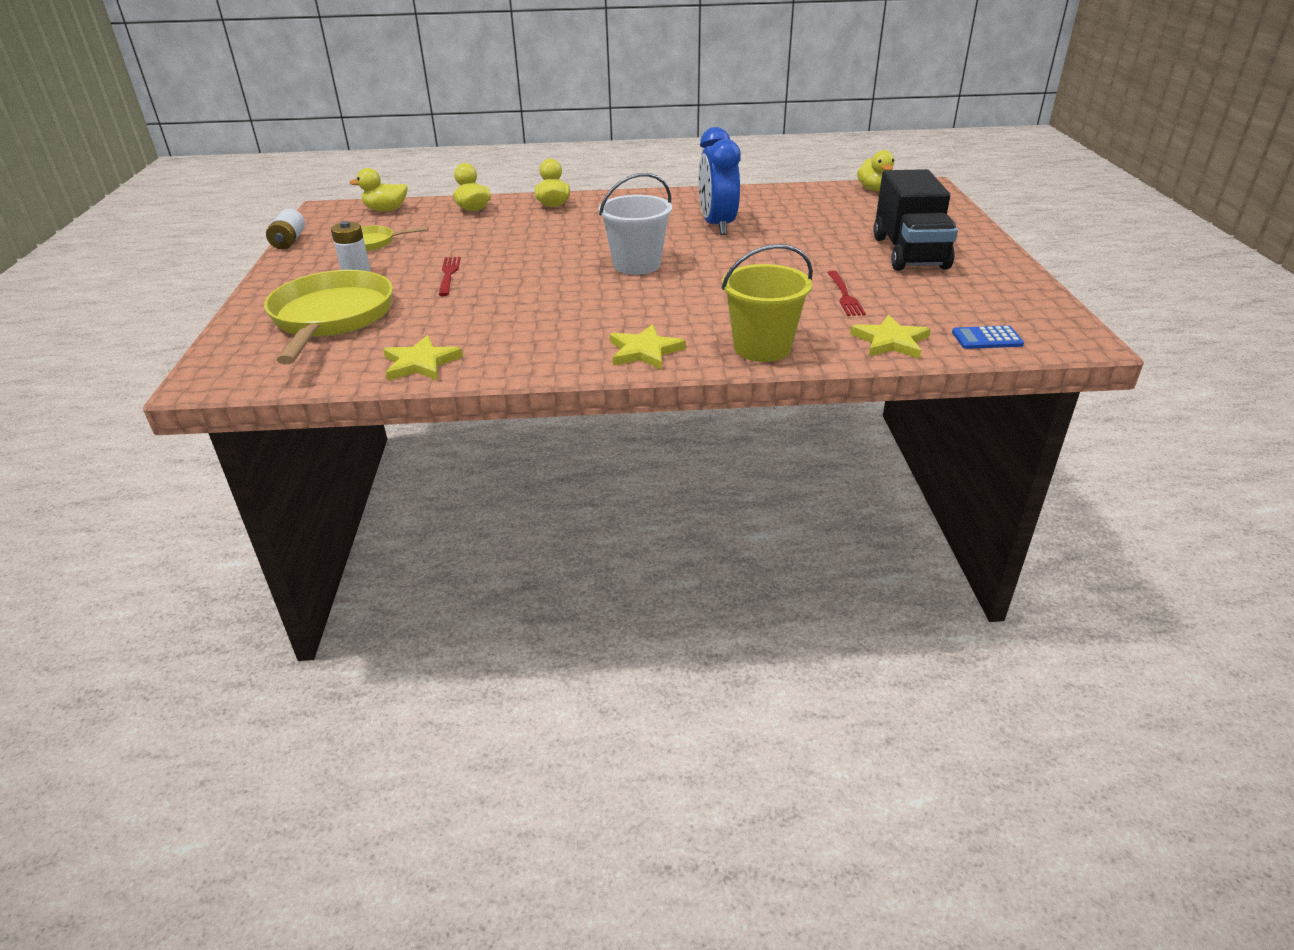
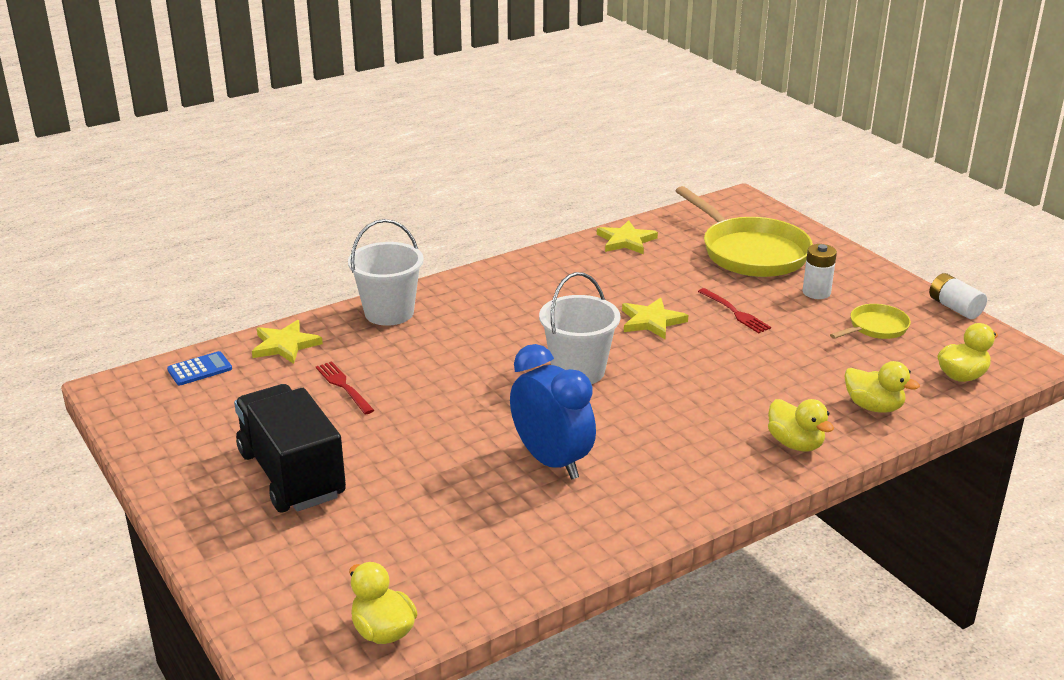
camera: 150 degrees right, 5 degrees down
(644, 351) = (478, 287): yellow star -> yellow star (651, 321)
(762, 348) = (389, 313): yellow bucket -> white bucket

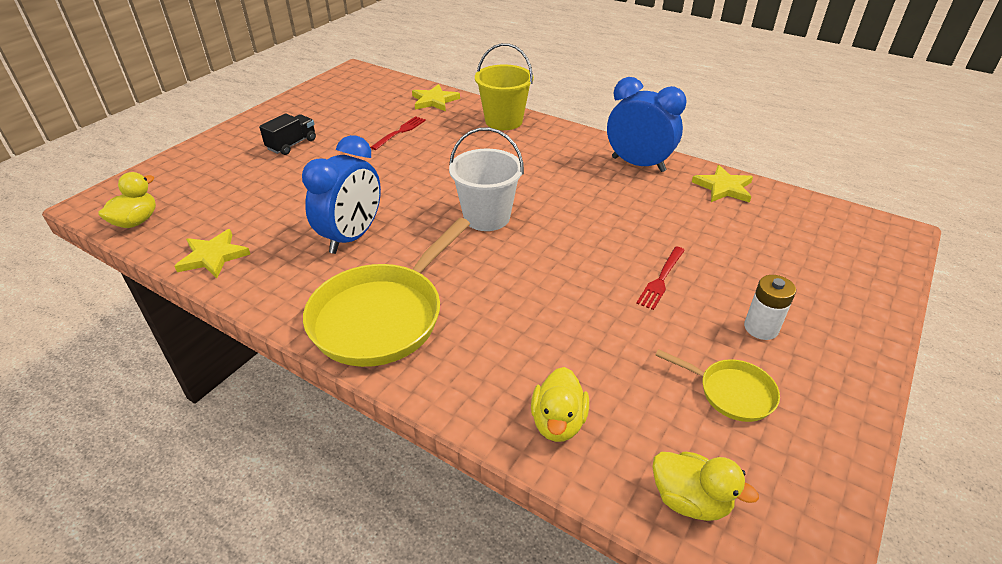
camera: 65 degrees right, 10 degrees up
(200, 369) = (388, 86): blue calculator -> none
(291, 474) = (292, 144): black truck -> black truck, size x0.51
(389, 313) = (503, 121): white bucket -> yellow bucket
(552, 266) = (638, 164): none -> blue clock
(651, 321) = (597, 234): yellow star -> yellow star (213, 256)
(750, 252) = (792, 263): yellow pan -> yellow pan (382, 316)
(795, 444) = (450, 372): yellow duck -> none
(954, 308) = (859, 464): white battery -> none

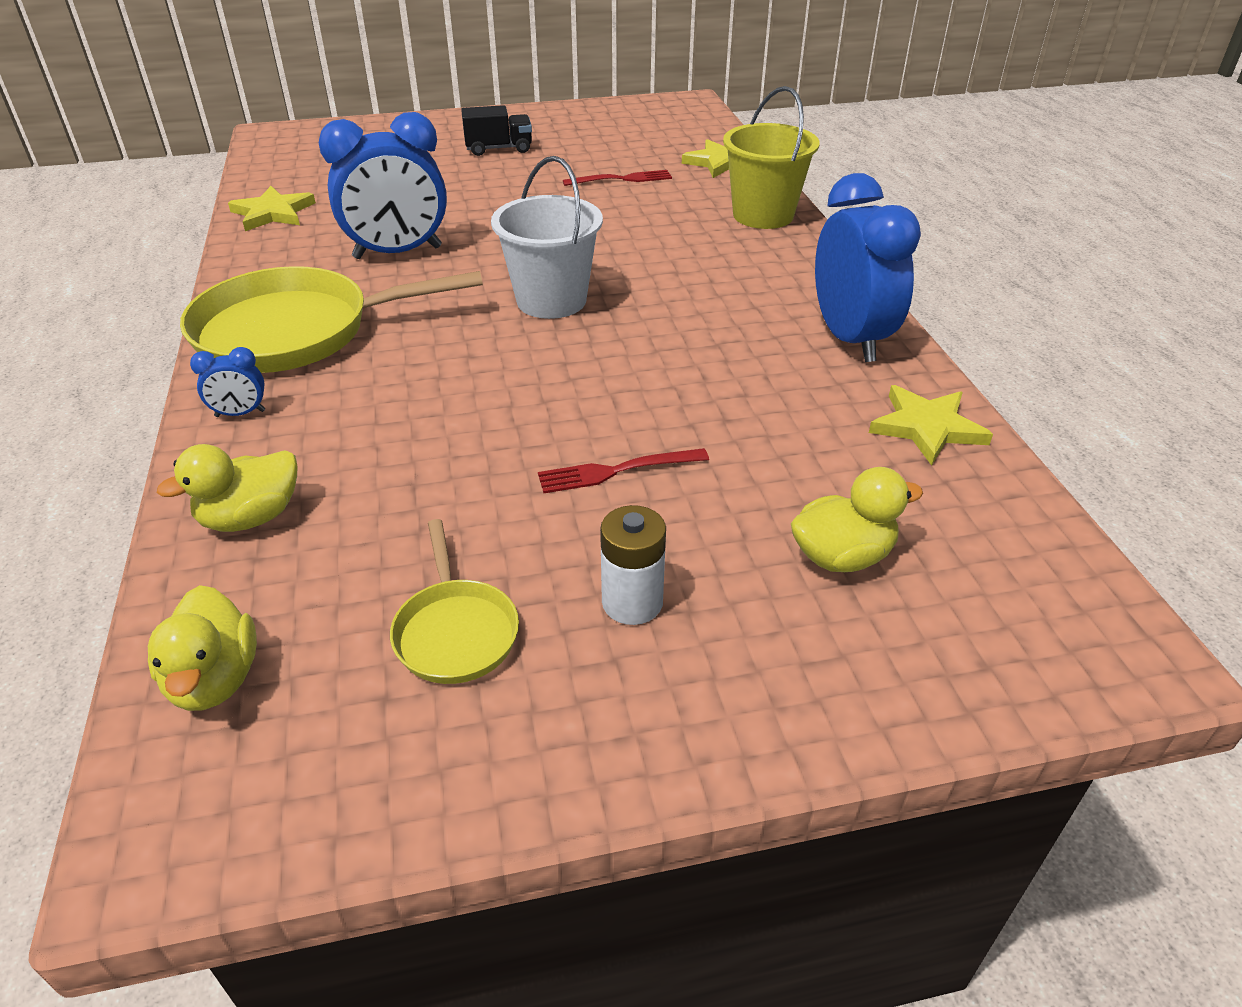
camera: 45 degrees right, 0 degrees up
(136, 221) = (274, 160): yellow duck -> yellow duck (842, 556)
(443, 379) = (240, 413): none -> blue clock

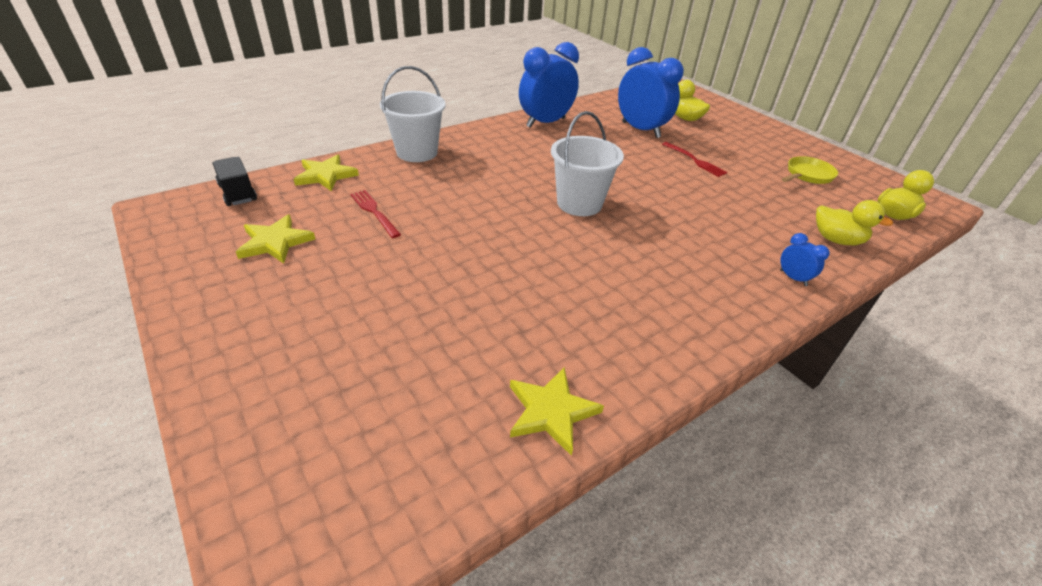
camera: 115 degrees left, 0 degrees up
(295, 332) = (707, 293): yellow pan -> none
(397, 253) = (569, 287): blue clock -> blue clock (640, 130)
(499, 149) = (315, 298): black truck -> black truck (238, 193)
(632, 602) = (751, 148): white battery -> none
(763, 215) = (417, 152): yellow bucket -> white bucket
(927, 427) = (598, 108): yellow star -> yellow star (275, 242)

